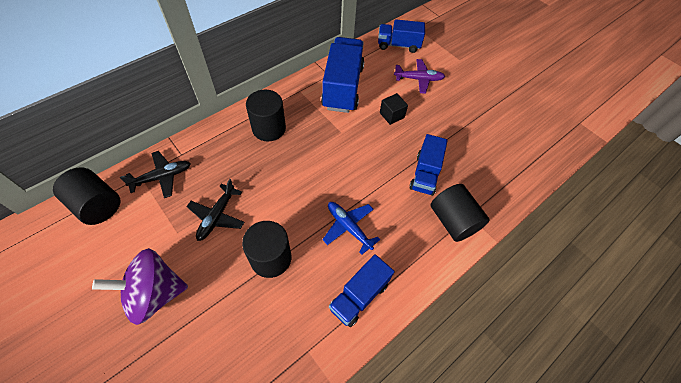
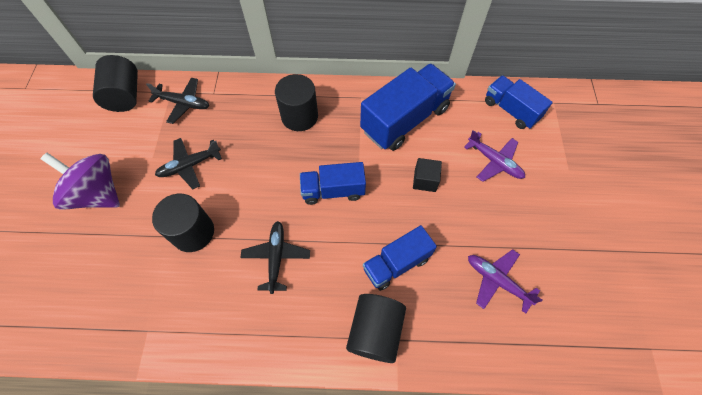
camera: 45 degrees right, 5 degrees up
(349, 227) = (276, 257): blue plane -> black plane
(359, 296) = (225, 323): blue truck -> blue truck (333, 190)
(485, 142) = (497, 280): none -> purple plane

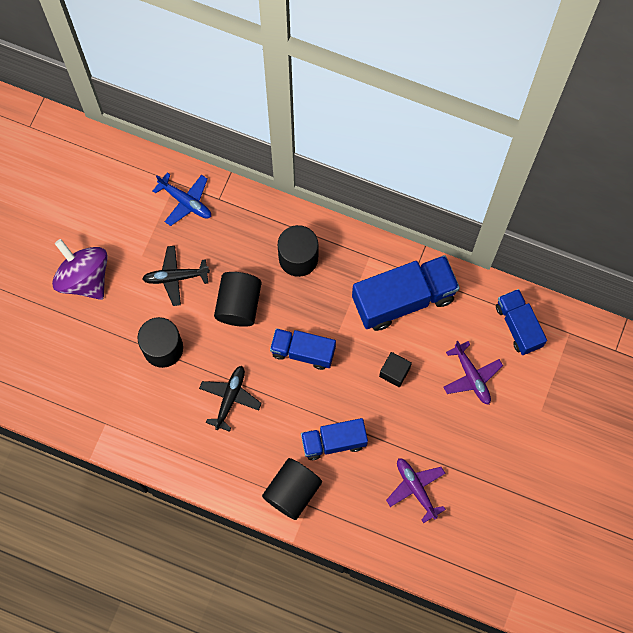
camera: 20 degrees right, 10 degrees up
(125, 96) = (129, 171): black cylinder -> black cylinder (239, 304)
(183, 103) = (185, 202): black plane -> blue plane

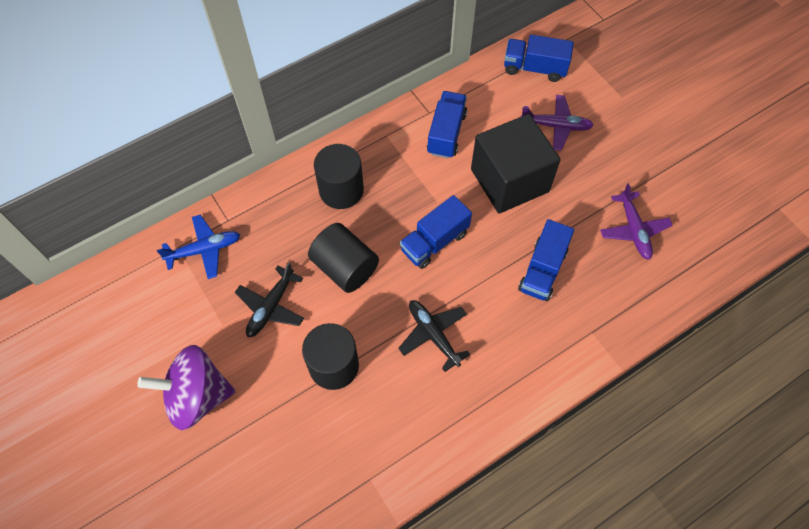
camera: 55 degrees left, 10 degrees down
(292, 491) = (569, 337): black cylinder -> none
(394, 372) = (509, 180): black cube -> black cube, size x2.31
(403, 299) = (446, 133): blue truck -> blue truck, size x0.62
(416, 488) = (633, 230): purple plane -> purple plane turned 105 degrees counterclockwise

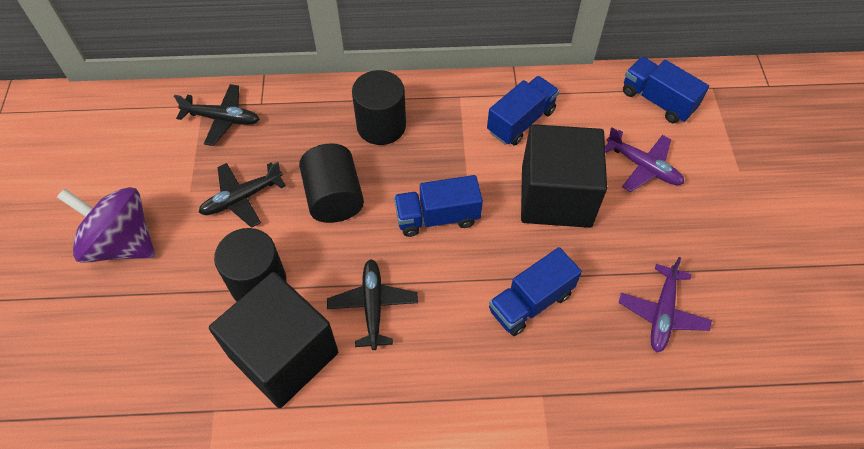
camera: 30 degrees right, 5 degrees down
(204, 250) = (222, 119): blue plane -> black plane
(393, 408) = (284, 355): none -> black cube

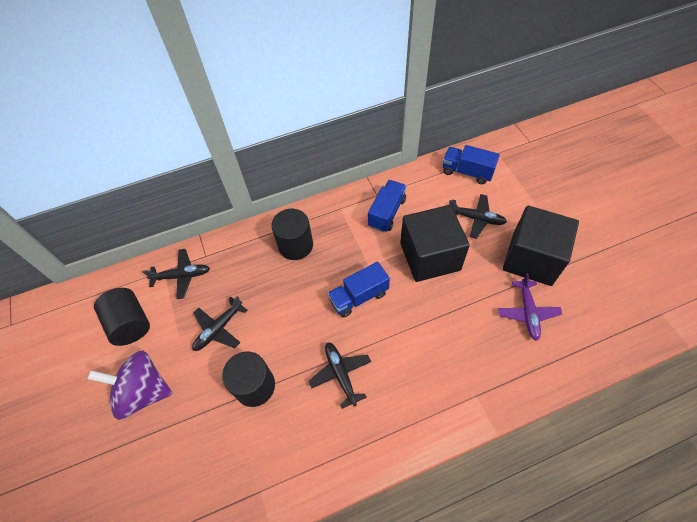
camera: 15 degrees left, 0 degrees up
(284, 355) = (293, 432): black cube -> black cube (532, 259)
(334, 197) = (283, 306): black cylinder -> black cylinder (130, 324)
(530, 302) = (443, 334): blue truck -> none
(643, 167) = (476, 219): purple plane -> black plane

